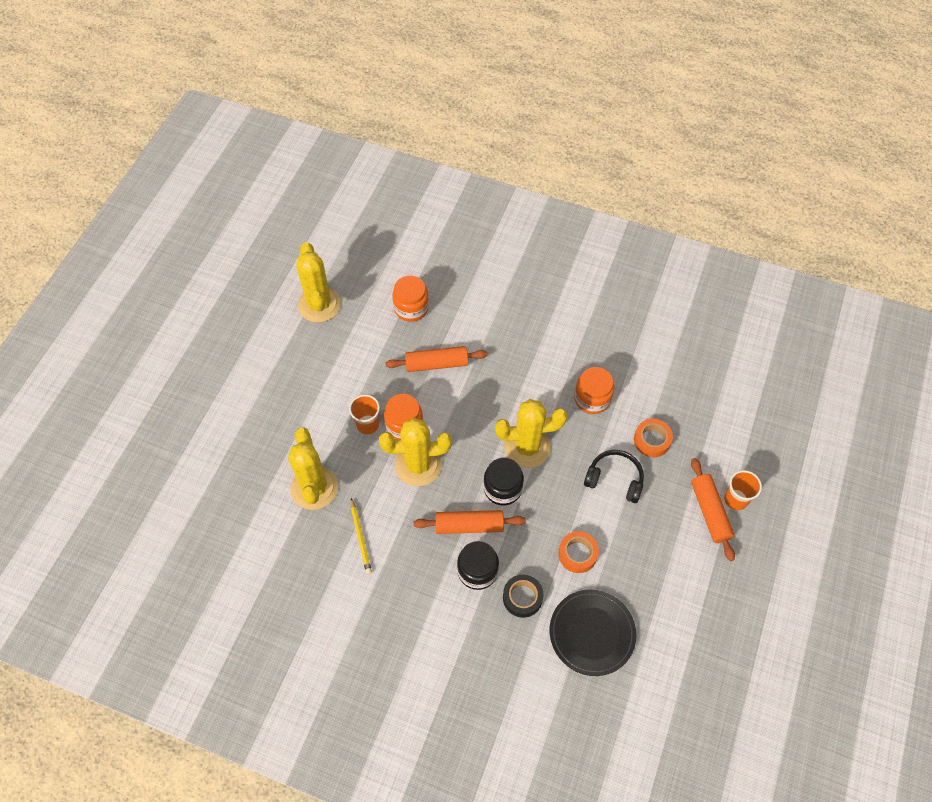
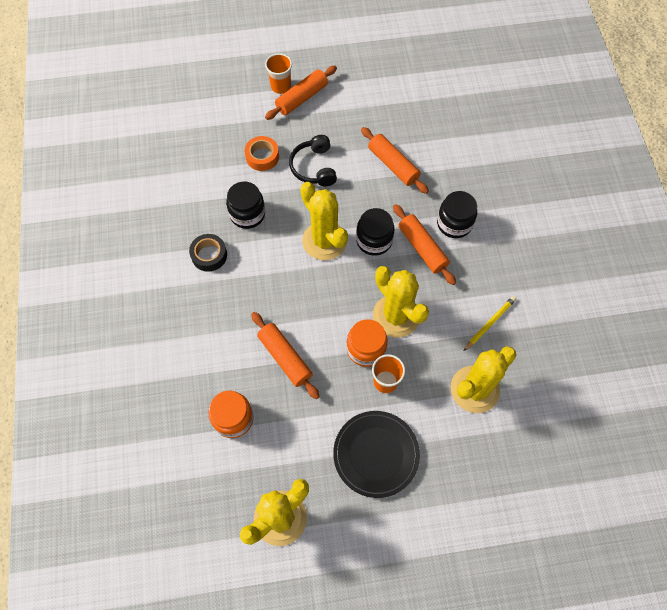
camera: 120 degrees left, 5 degrees up
(522, 598) = (452, 184): black tape -> black tape (209, 255)
(577, 554) = (393, 165): orange tape -> orange rolling pin
(592, 399) = (247, 214): orange jar -> black jar
(592, 633) = (446, 131): black plate -> black plate (376, 454)

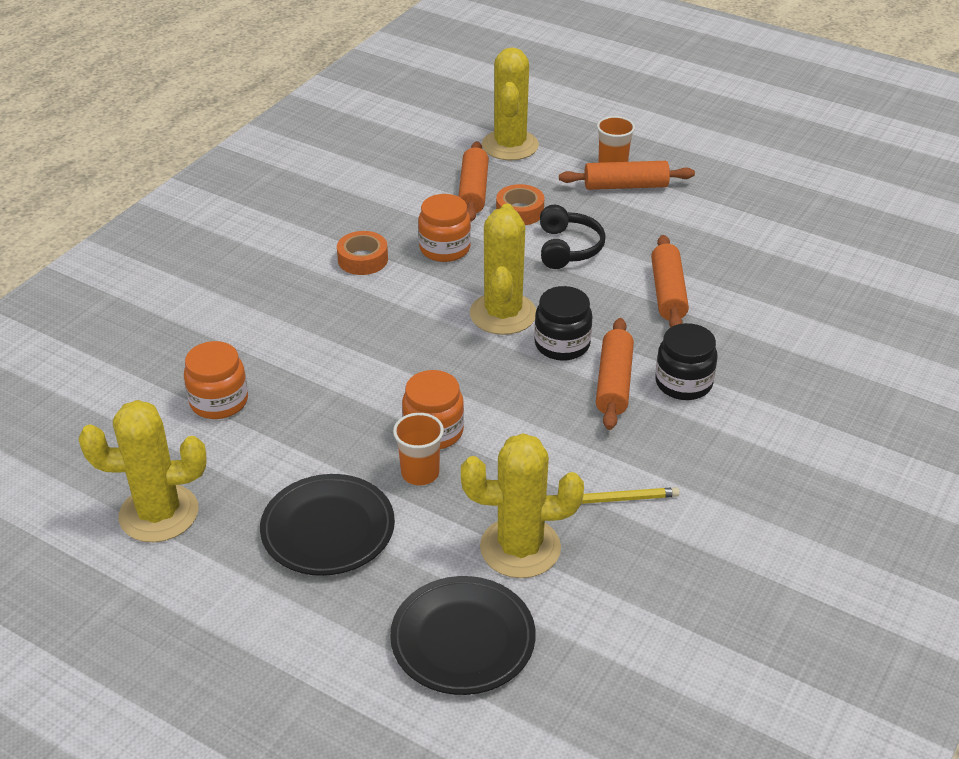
camera: 40 degrees right, 25 degrees down
(209, 255) = (363, 259): black tape -> orange tape
(247, 214) = (444, 248): black jar -> orange jar
(285, 358) = (335, 385): orange rolling pin -> orange rolling pin (473, 191)
(314, 167) = (568, 248): black headphones -> black headphones turned 150 degrees clockwise
(396, 316) = (506, 423): yellow cactus -> yellow cactus (510, 145)
(500, 465) = (463, 639): none -> black plate

